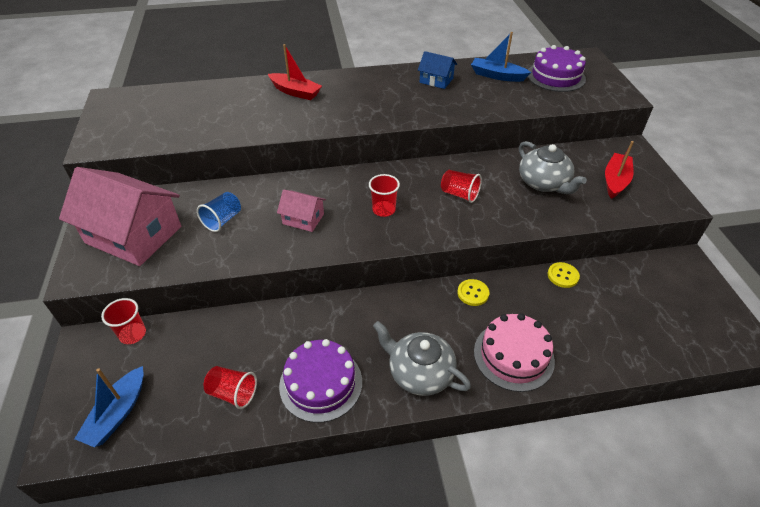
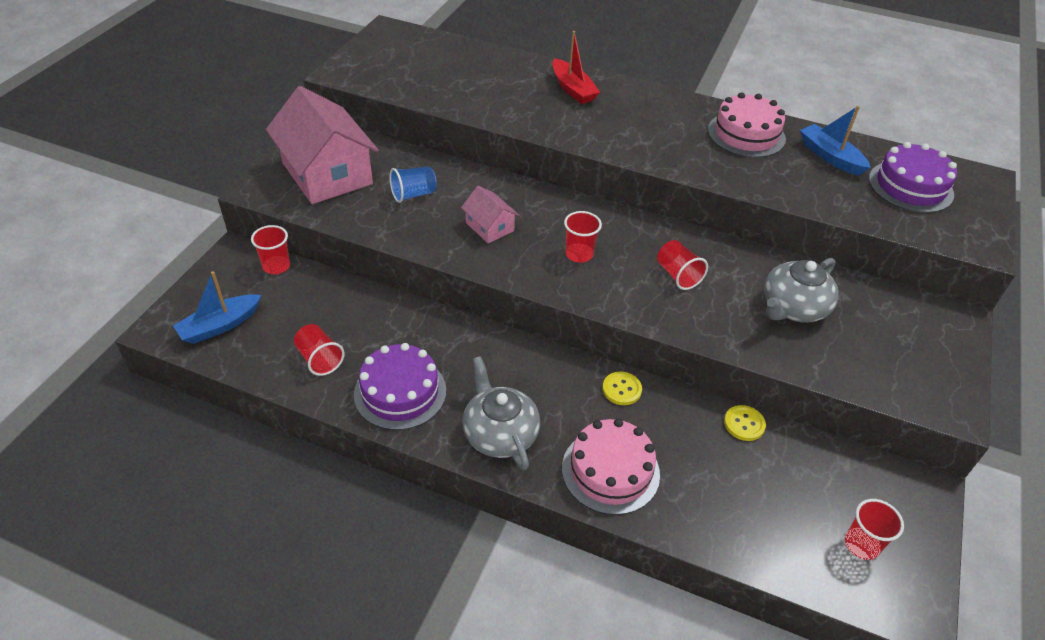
camera: 30 degrees right, 0 degrees up
(436, 80) = (746, 134): blue house -> pink cake
(544, 183) = (793, 307): grey teapot -> grey teapot turned 45 degrees clockwise
(615, 181) = (892, 346): red boat -> none
(687, 316) = (862, 544): none -> red cup

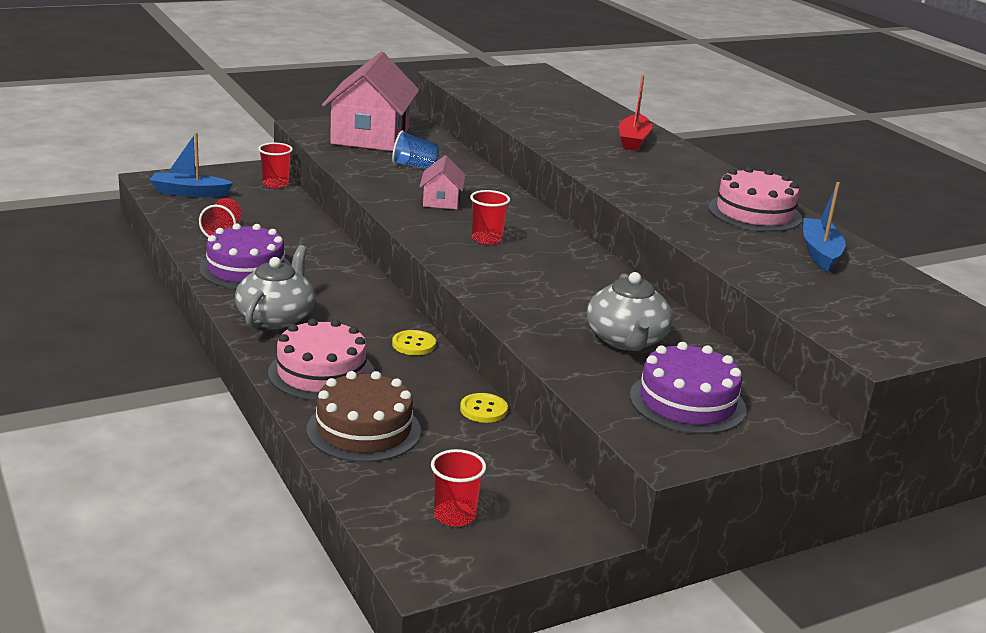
camera: 40 degrees right, 20 degrees down
(678, 275) = (552, 282): red cup -> none
(712, 508) = (363, 430): none -> brown cake
(793, 307) = (626, 340): grey teapot -> grey teapot turned 90 degrees counterclockwise
(910, 186) = (875, 297): purple cake -> purple cake (687, 402)

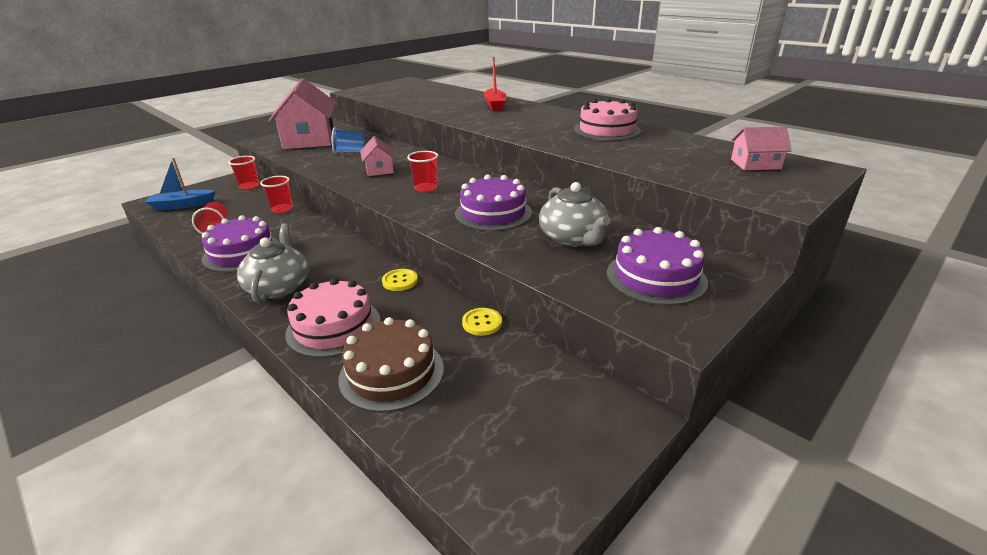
camera: 15 degrees left, 5 degrees up
(454, 516) = (514, 442): red cup -> red cup (282, 209)
(551, 289) = (493, 213): none -> purple cake
(820, 253) = (671, 145): blue boat -> none
(902, 302) = (755, 164): none -> pink house

